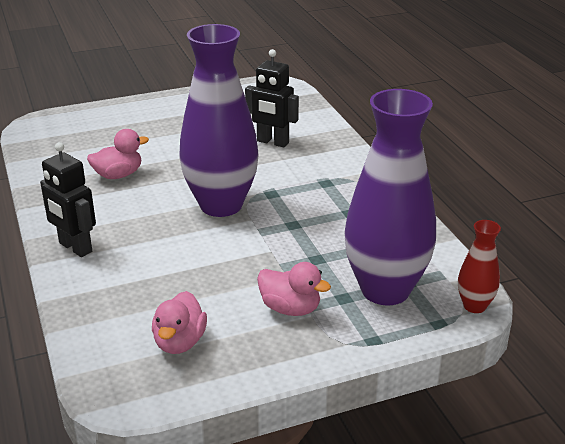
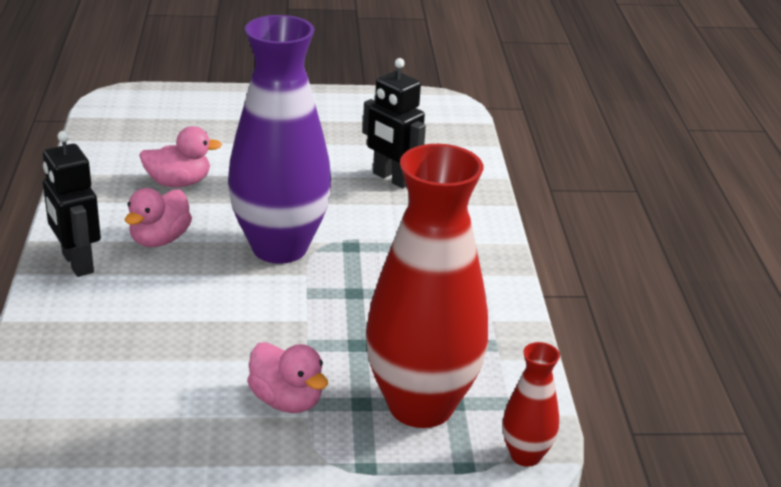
camera: 15 degrees right, 0 degrees up
(179, 342) = (129, 410): pink duck -> pink duck (160, 239)
(385, 290) = (420, 405): purple vase -> red vase

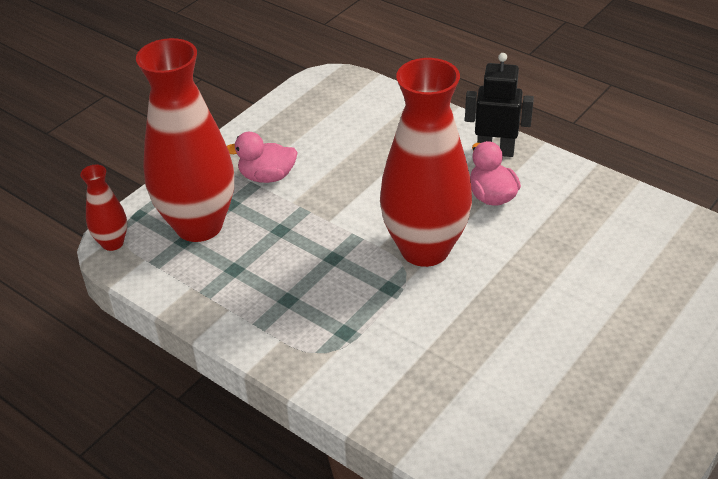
camera: 135 degrees right, 10 degrees up
(178, 183) = (569, 238): pink duck -> none
(279, 247) = (424, 249): purple vase -> red vase
(392, 178) = (467, 374): black robot -> none

